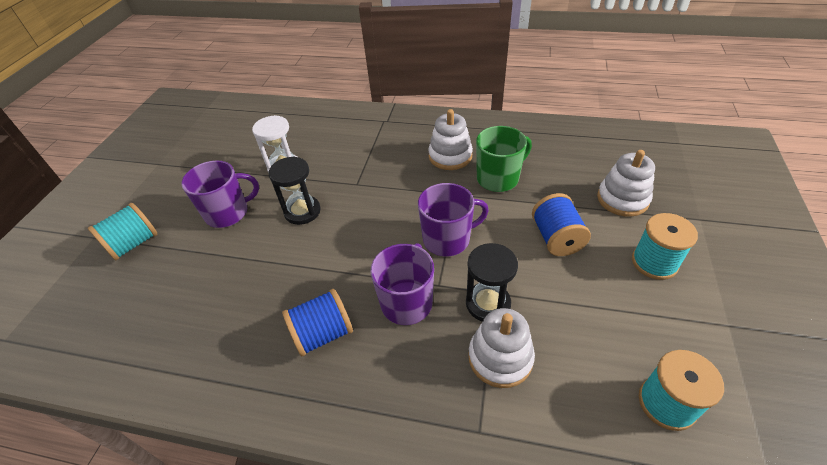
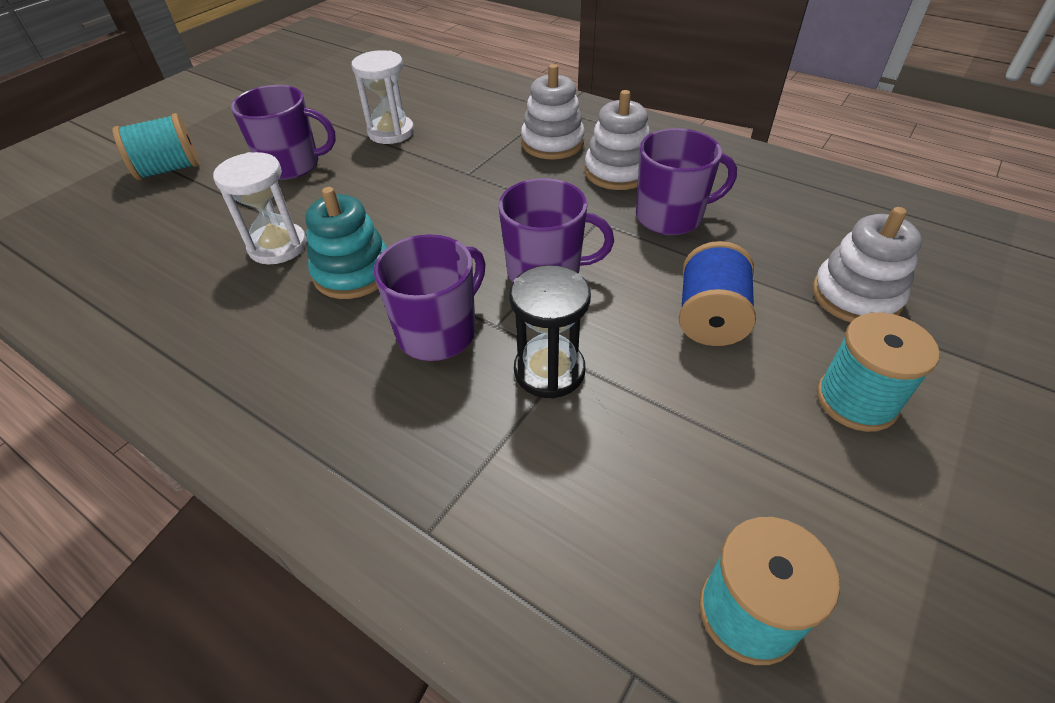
camera: 20 degrees right, 0 degrees up
(259, 278) = (278, 246): none -> white hourglass
(302, 211) = (379, 187): black hourglass -> none
(323, 334) = (307, 334): blue spool -> none
(325, 280) = (353, 273): none -> turquoise stacking toy
(498, 178) = (670, 217): green mug -> purple mug
(500, 358) = (520, 447): white stacking toy -> white stacking toy (552, 143)

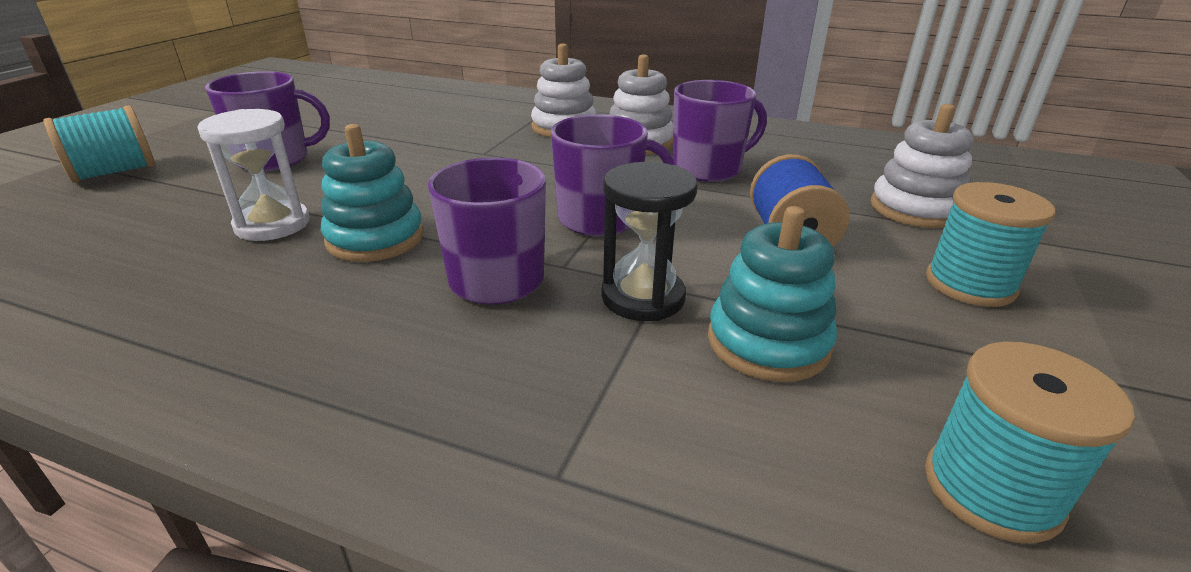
camera: 15 degrees left, 15 degrees down
(391, 132) = (386, 129): white hourglass -> none
(635, 437) = (768, 342): none -> turquoise stacking toy

